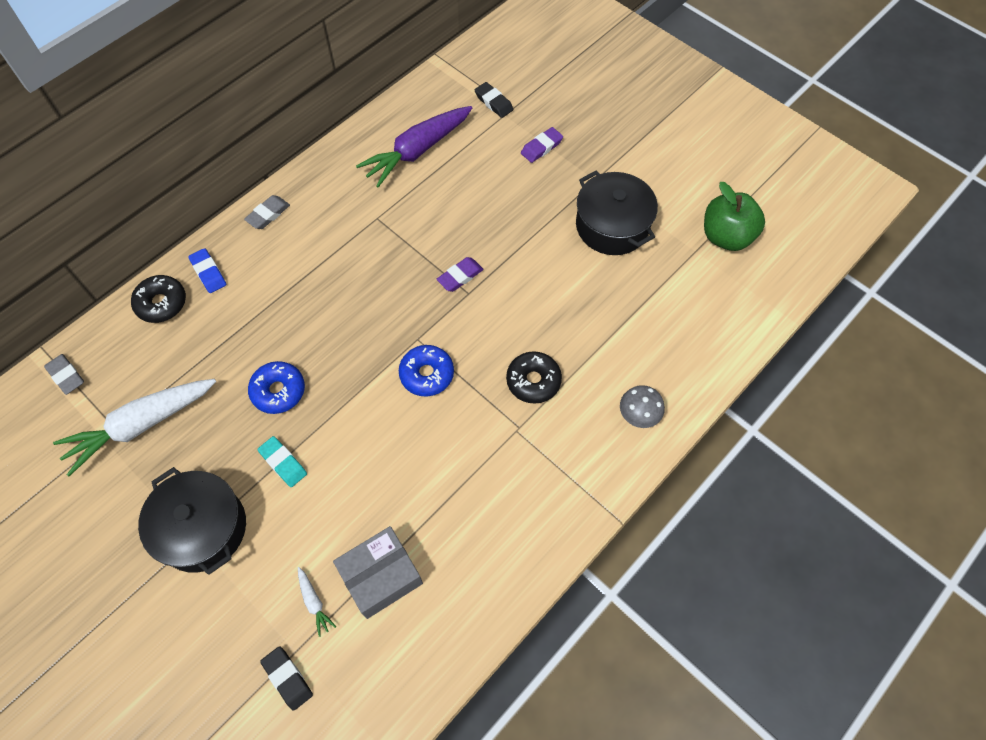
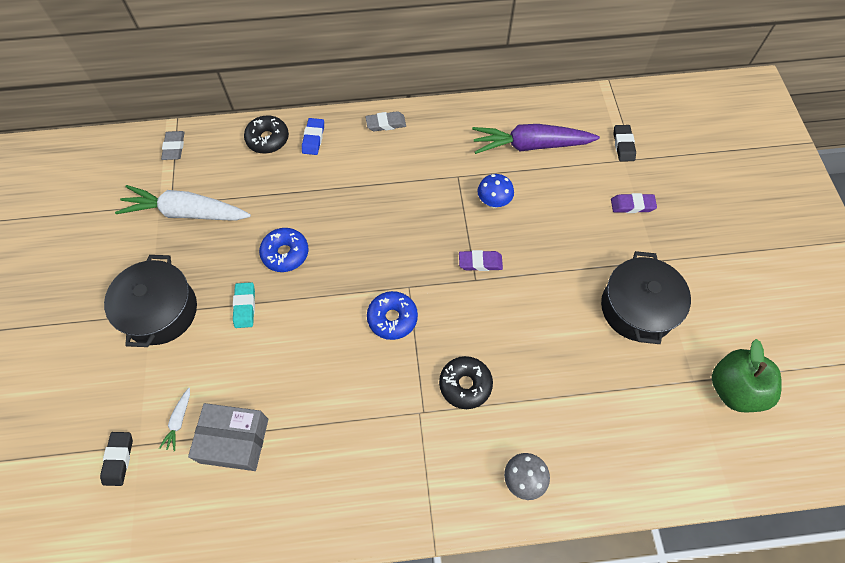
camera: 40 degrees right, 0 degrees up
(427, 219) = (493, 202): none -> blue mushroom

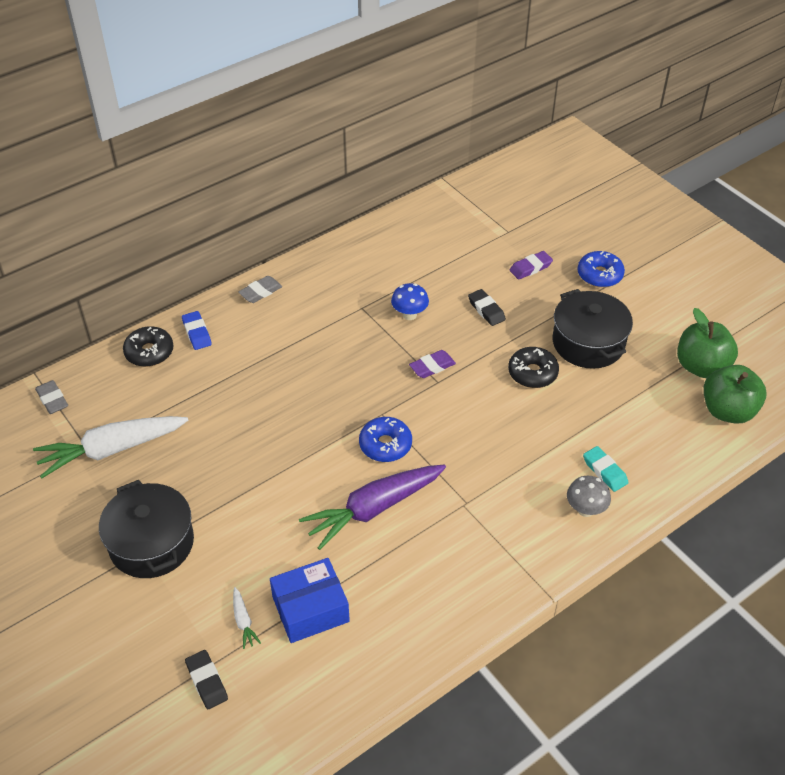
camera: 30 degrees left, 15 degrees down
(234, 440) = (310, 609): grey box -> blue box
(245, 306) = (236, 500): turquoise eraser -> turquoise eraser (604, 471)
(285, 253) = (243, 439): blue donut -> blue donut (599, 275)
(465, 385) = (487, 465): black donut -> black donut (532, 373)
(530, 146) = (410, 257): purple carrot -> purple carrot (373, 509)
(623, 145) = (491, 224): black eraser -> black eraser (486, 310)
(730, 451) = (728, 411): none -> green apple

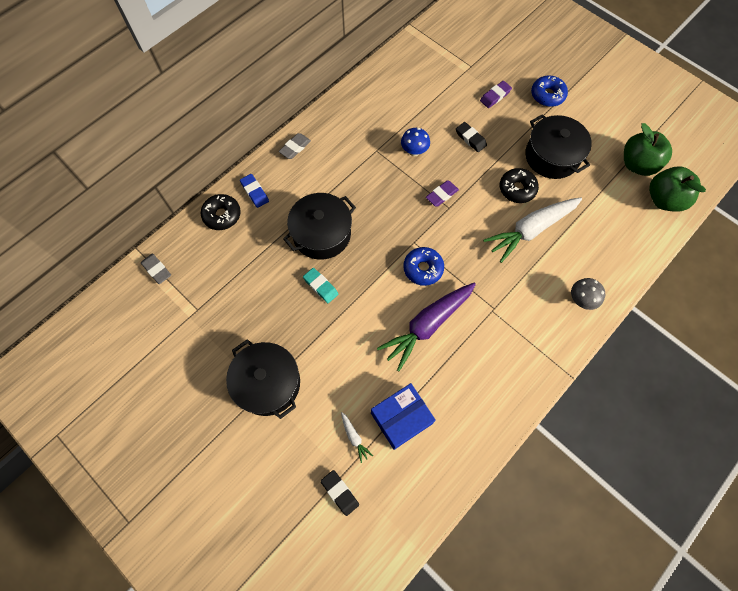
camera: 10 degrees left, 20 degrees up
(111, 450) = (215, 307): white carrot -> white carrot (530, 230)
(267, 389) = (321, 234): none -> black pot
(604, 471) = (587, 265): turquoise eraser -> turquoise eraser (320, 286)

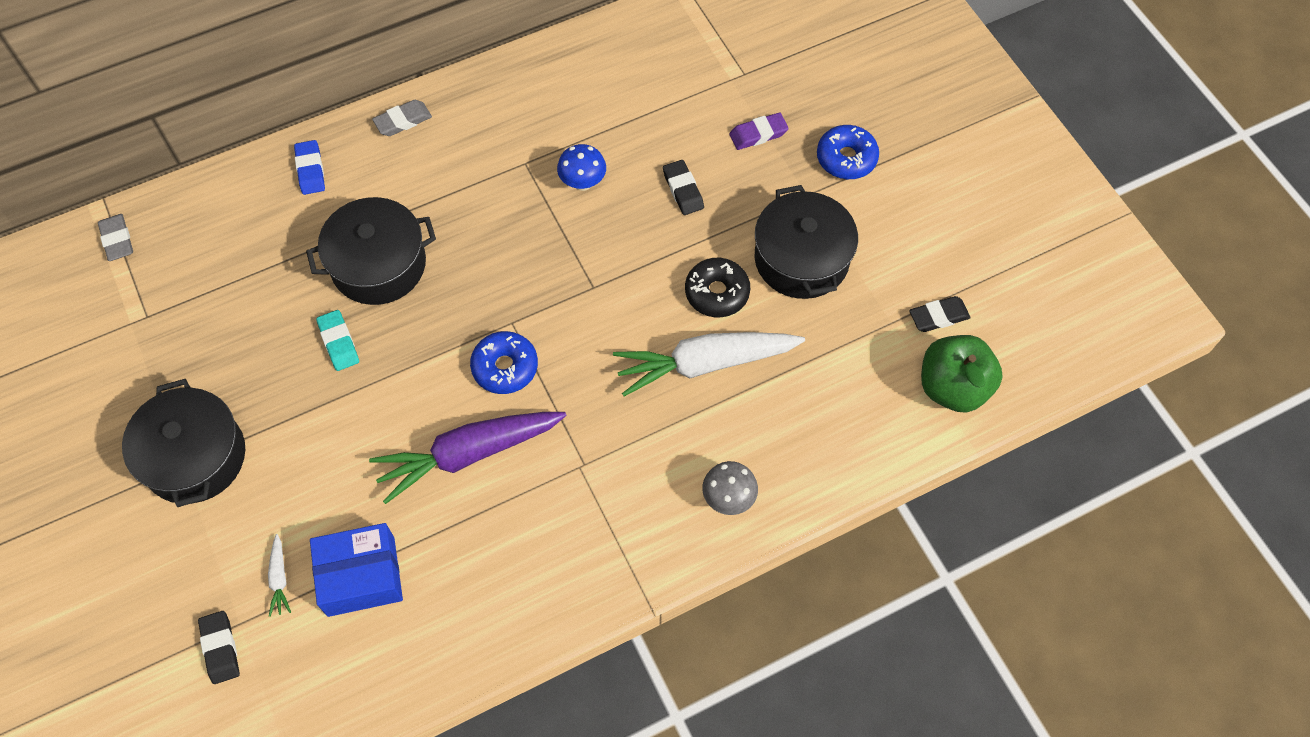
camera: 20 degrees right, 5 degrees down
(222, 215) = (247, 189): black donut -> none
(441, 195) = (592, 264): purple eraser -> none
(637, 164) = (938, 316): green apple -> black eraser

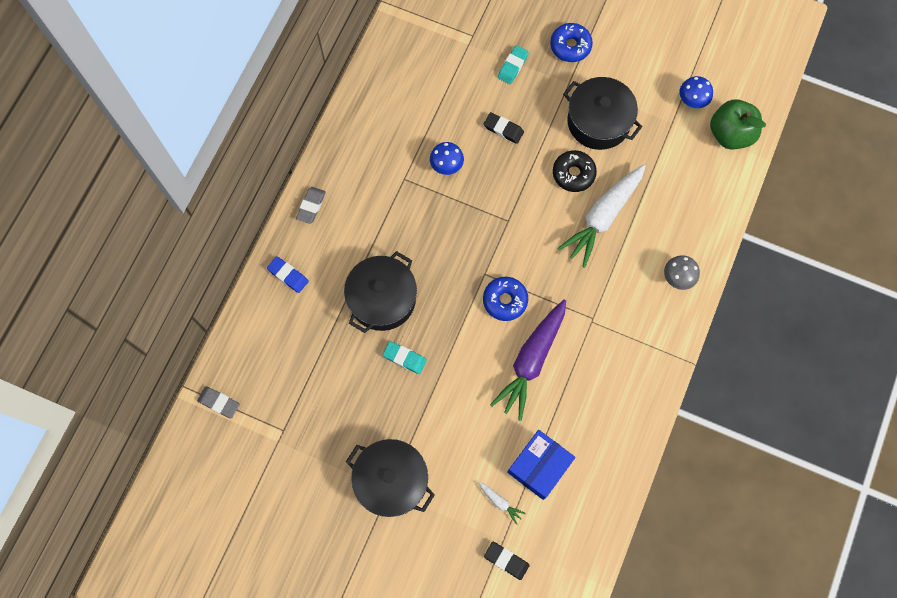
camera: 40 degrees left, 10 degrees up
(758, 134) = (513, 66): purple eraser -> turquoise eraser
(938, 316) = (691, 101): black eraser -> blue mushroom

